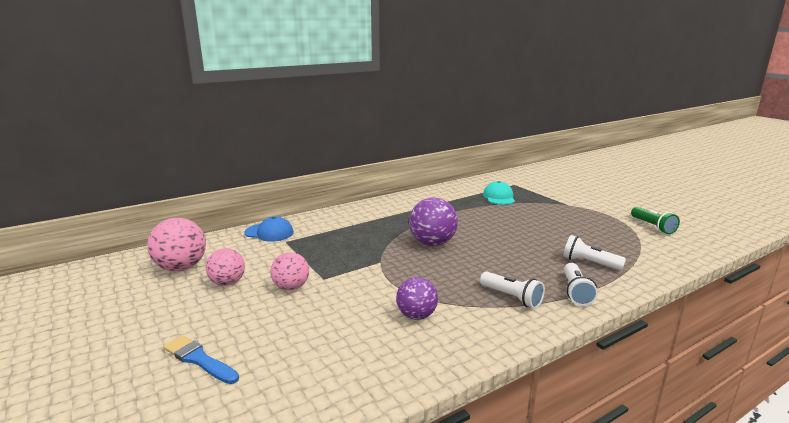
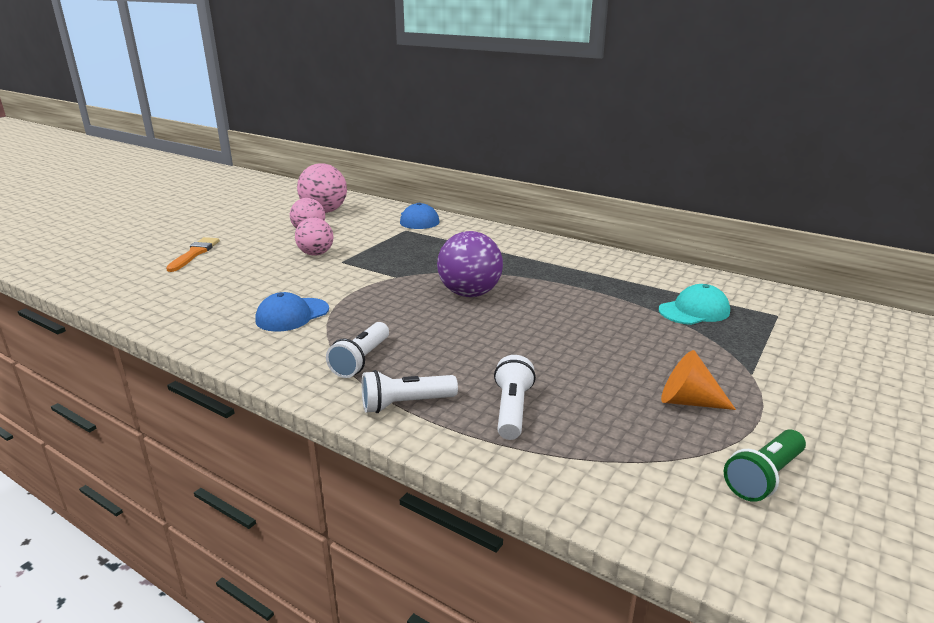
camera: 65 degrees right, 5 degrees up
(199, 359) = (194, 253): blue brush -> orange brush
(416, 316) = (292, 315): purple ball -> blue cap
(590, 223) = (688, 401): none -> orange cone

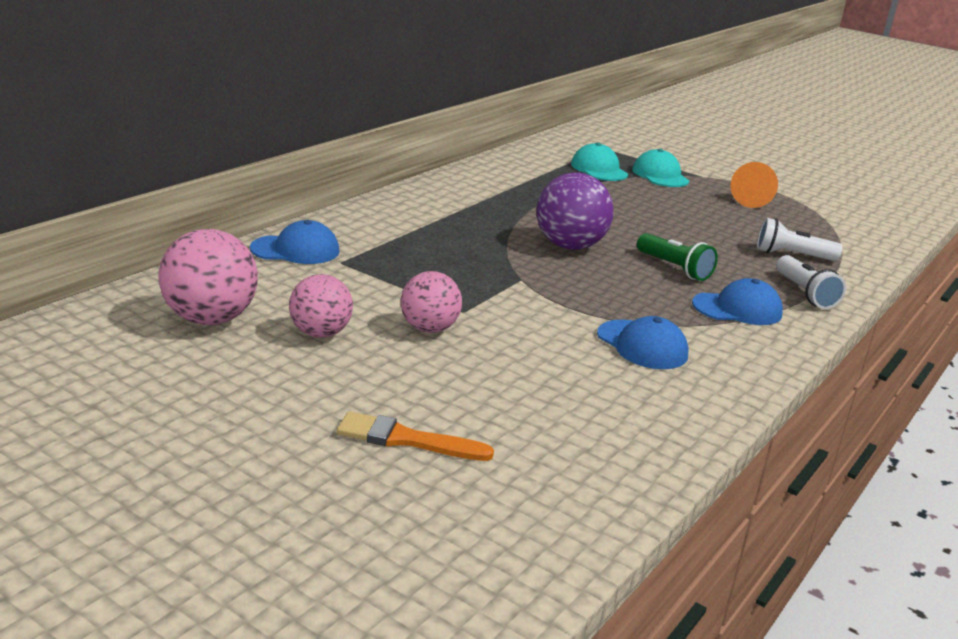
camera: 90 degrees left, 0 degrees up
(361, 360) = (737, 309): white flashlight -> blue cap
(718, 344) = (660, 175): none -> turquoise cap
(763, 477) = (828, 201): green flashlight -> green flashlight (674, 268)

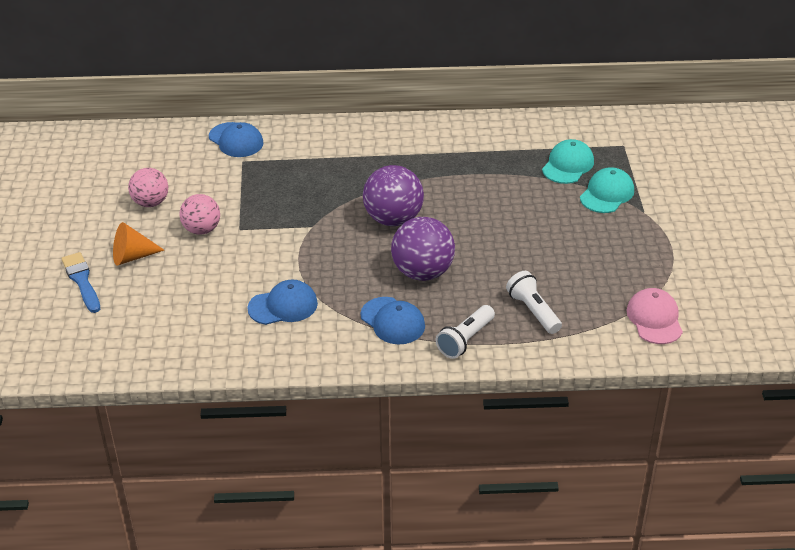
camera: 55 degrees right, 15 degrees up
(210, 319) = (122, 166): pink ball -> none
(406, 439) = (82, 281): orange brush -> blue brush
(642, 345) = (283, 306): blue cap -> blue cap turned 120 degrees counterclockwise
(674, 268) = (422, 272): green flashlight -> purple ball
(751, 201) = (625, 253): orange cone -> orange cone (132, 256)
(852, 226) = (654, 319): none -> pink cap

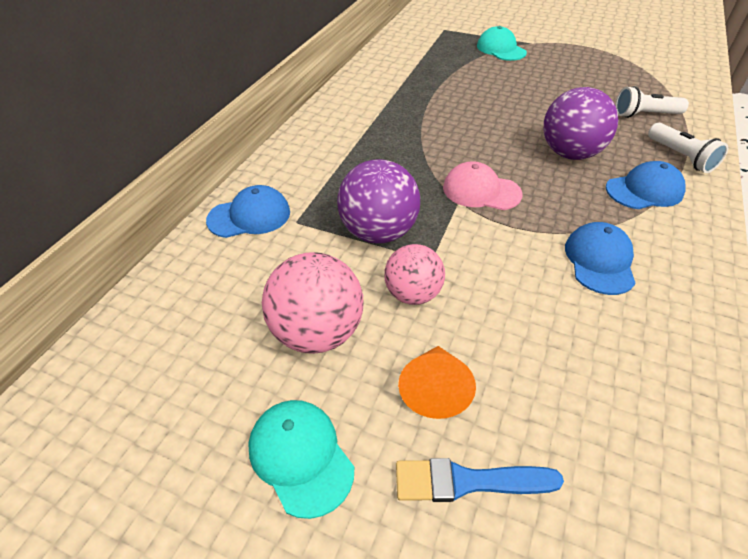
camera: 65 degrees left, 5 degrees up
(151, 202) = (317, 333): pink ball -> pink ball, size x1.51
(393, 219) = (476, 148): purple ball -> purple ball (378, 232)
(568, 165) = (453, 53): turquoise cap -> turquoise cap (300, 456)
(654, 319) = (665, 71): pink cap -> pink cap (481, 191)

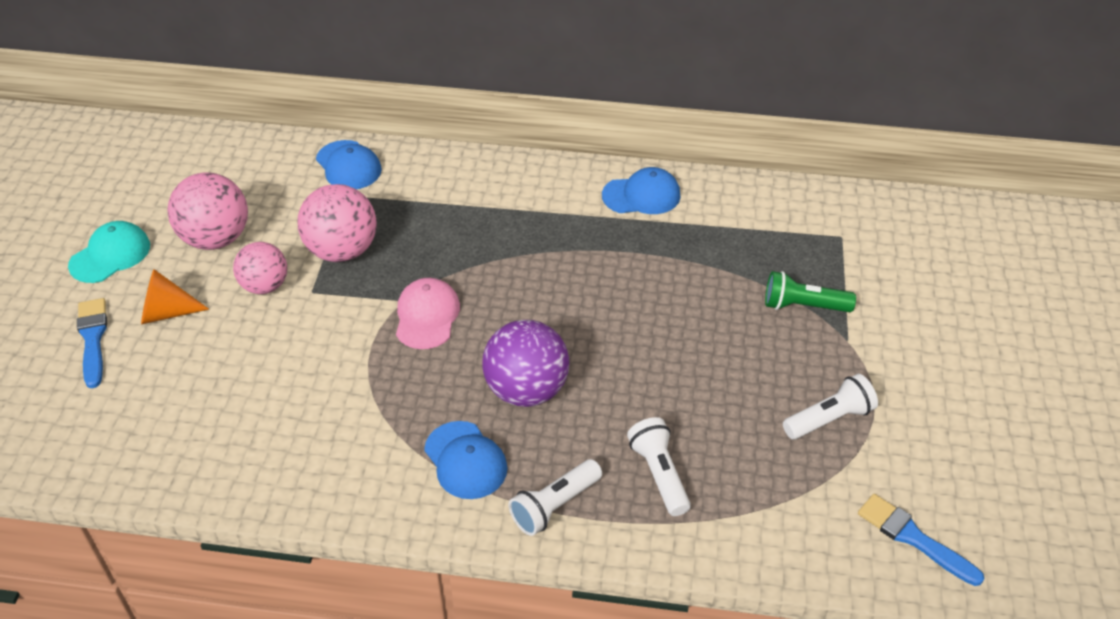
camera: 75 degrees right, 0 degrees up
(378, 232) = (342, 251): purple ball -> pink ball
(501, 49) = (803, 306): turquoise cap -> green flashlight
(593, 58) = (829, 419): none -> white flashlight
(599, 261) = (330, 414): blue cap -> blue cap (641, 195)
(676, 53) = (913, 538): none -> blue brush

